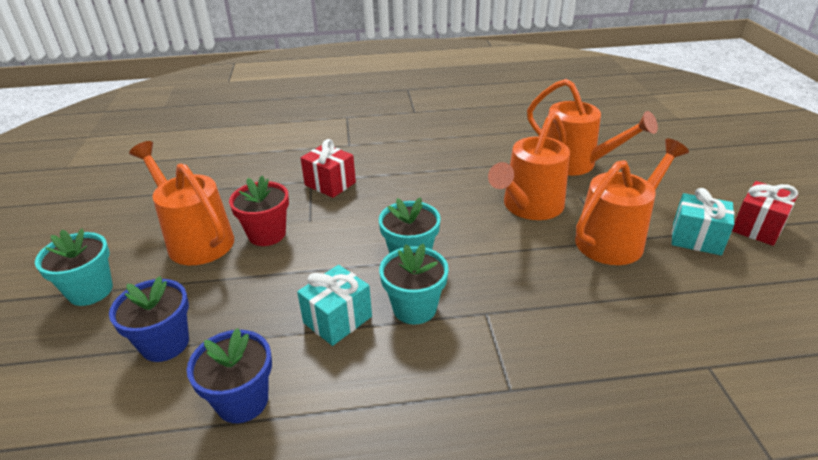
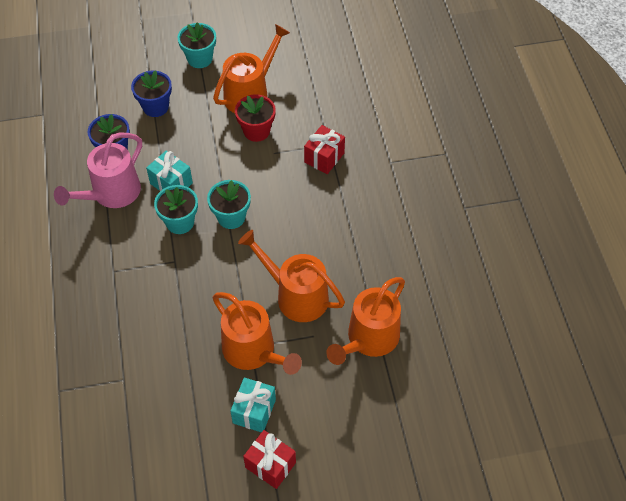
camera: 85 degrees right, 20 degrees up
(343, 400) = (111, 194): none -> pink watering can

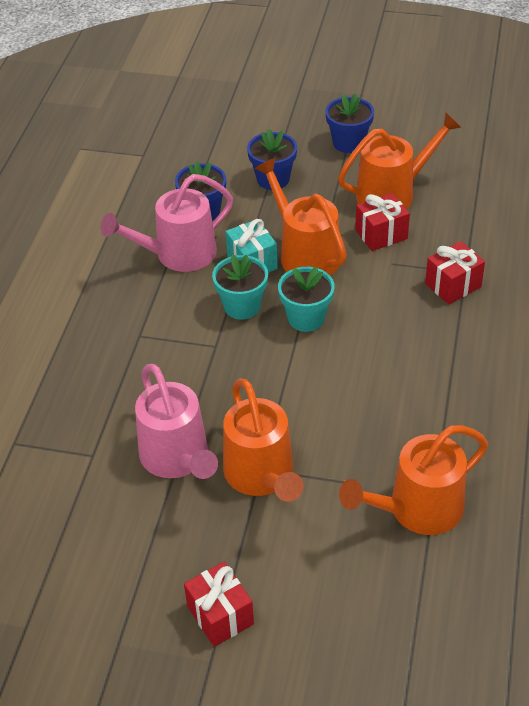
camera: 25 degrees right, 10 degrees down
(188, 360) = (178, 459): none -> pink watering can
(200, 59) = (348, 143): turquoise flower pot -> blue flower pot
(254, 411) = (230, 544): turquoise gift -> none
(256, 131) = (381, 234): red flower pot -> red gift
(295, 295) = (345, 428): orange watering can -> orange watering can (304, 253)

